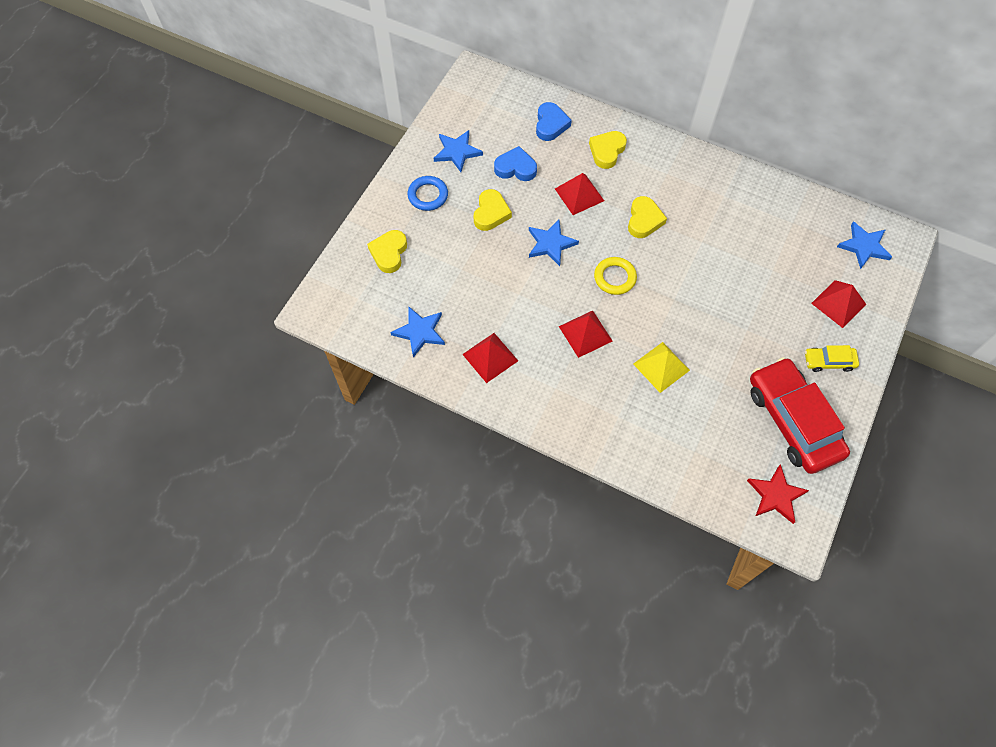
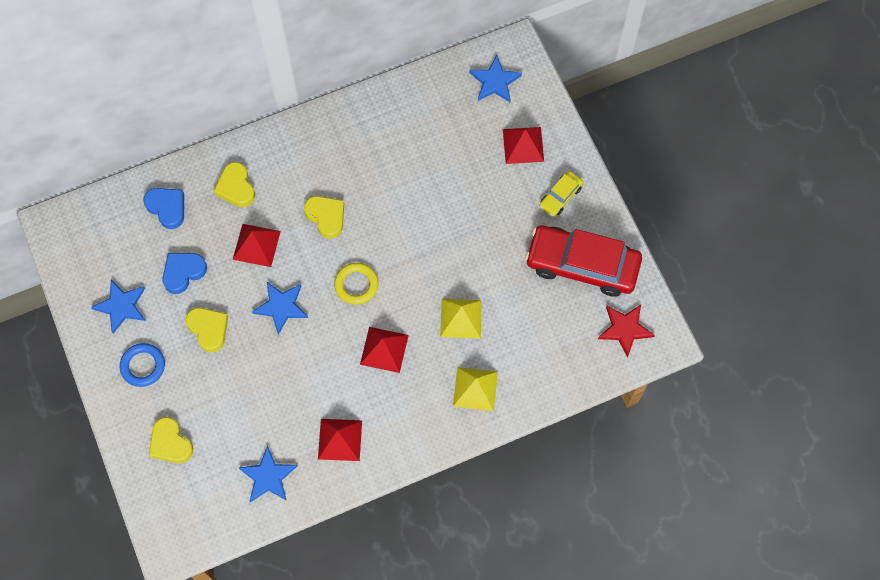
camera: 50 degrees left, 5 degrees up
(617, 420) = (475, 389): none -> yellow pyramid

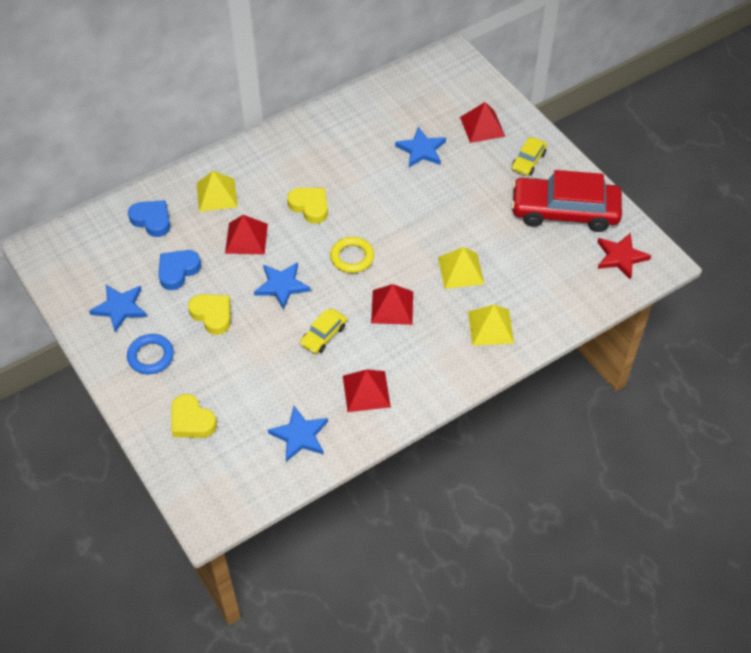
camera: 10 degrees left, 15 degrees down
(236, 187) = (217, 195): yellow heart -> yellow pyramid
(311, 370) = (323, 335): none -> yellow car
(495, 82) = (443, 83): blue star -> blue star (421, 150)

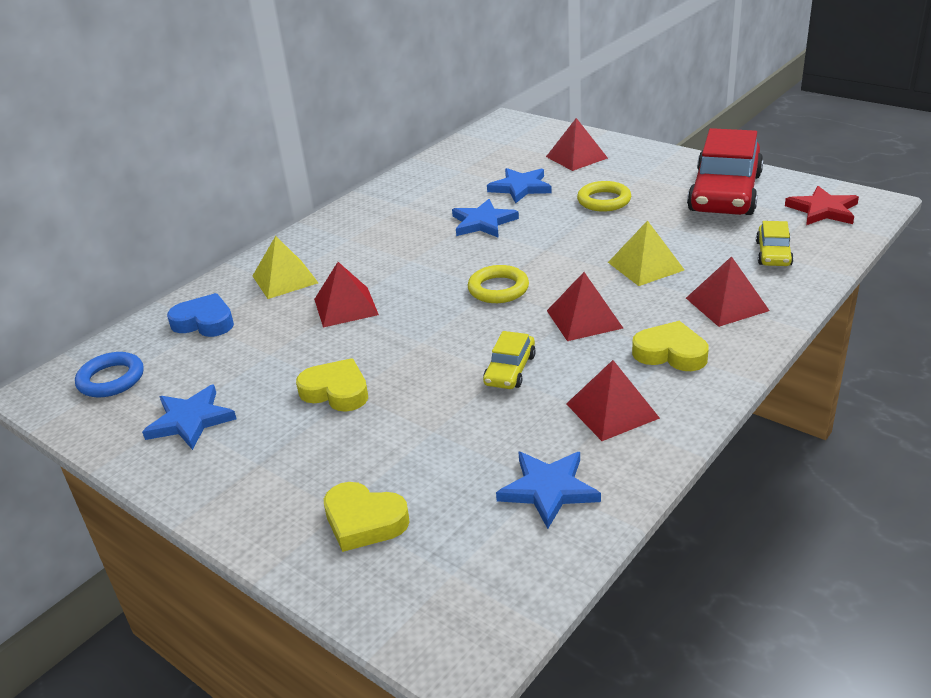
camera: 15 degrees left, 20 degrees down
(151, 356) = (261, 461): blue ring -> blue ring (111, 379)
(178, 271) = (263, 360): blue heart -> none
(282, 286) = (420, 337): blue star -> blue star (483, 222)
(310, 206) = (414, 260): yellow heart -> yellow heart (670, 353)
(473, 188) = (604, 201): none -> yellow ring
(490, 327) = (727, 304): yellow pyramid -> red pyramid
(528, 161) = (649, 168): yellow car -> yellow car (773, 253)
(564, 211) = (725, 193): red car -> red car turned 60 degrees counterclockwise

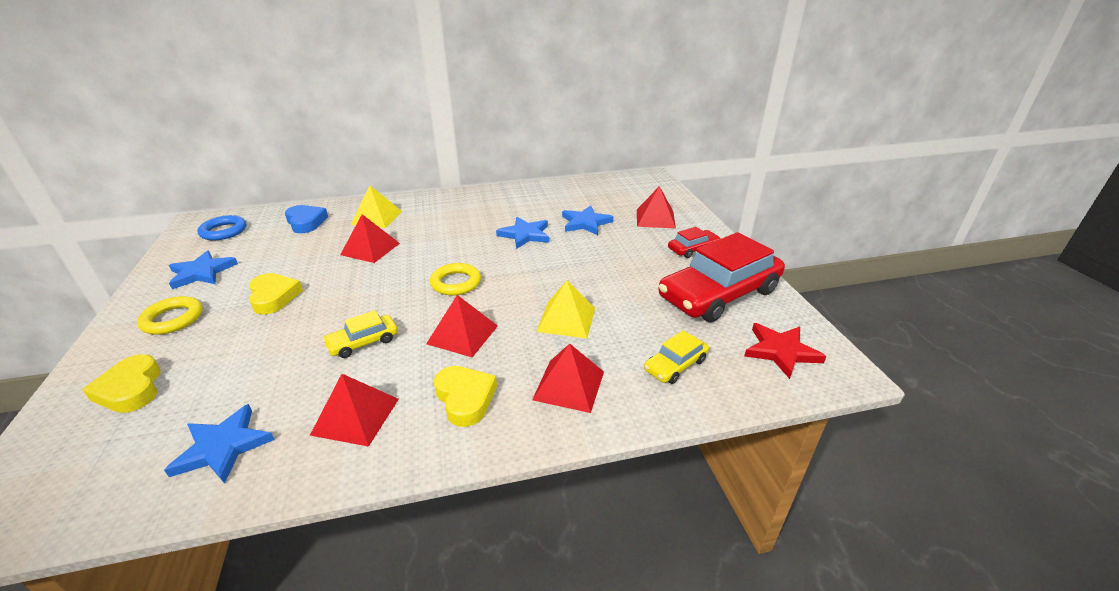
camera: 35 degrees right, 0 degrees up
(604, 201) = (621, 257): yellow ring -> yellow ring (173, 319)
(650, 168) = (693, 249): none -> red car

